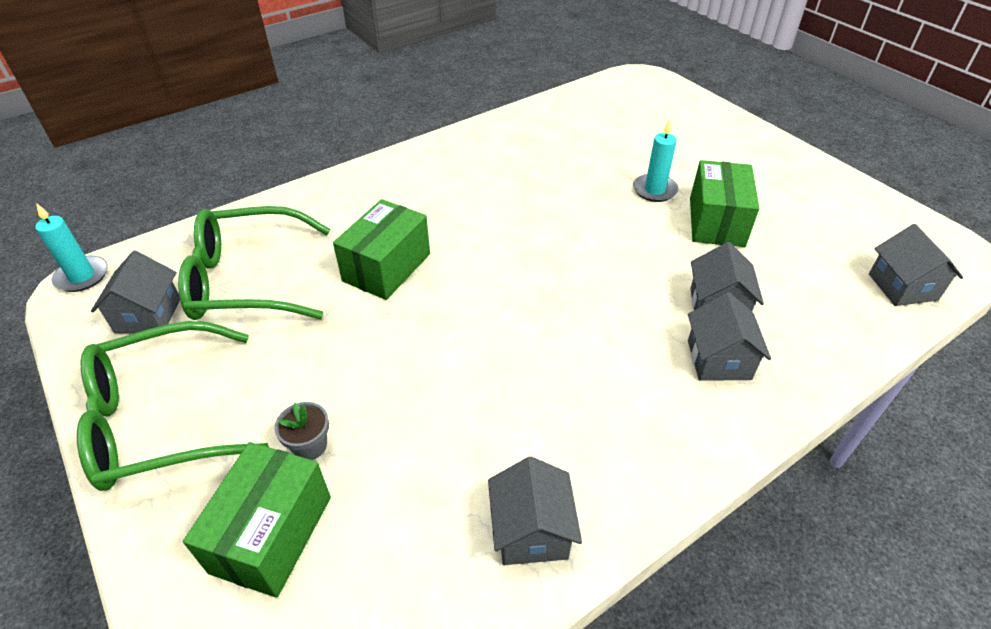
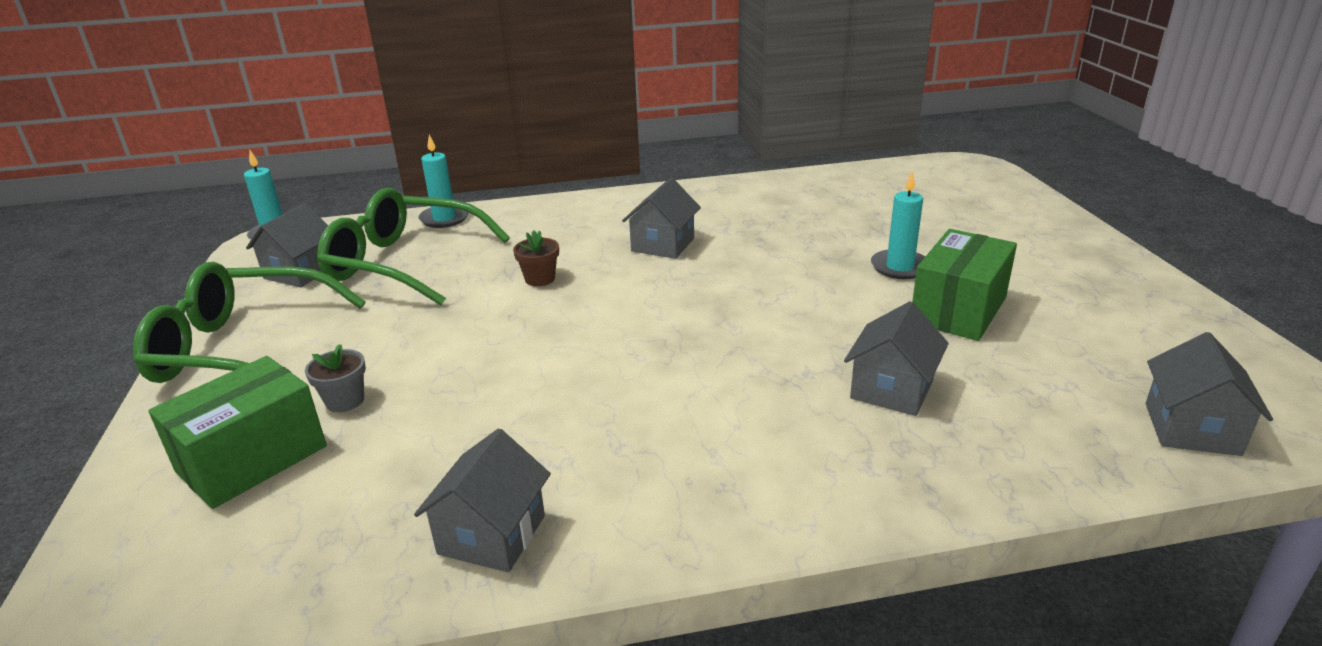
camera: 25 degrees right, 15 degrees down
(247, 219) = (444, 218): none -> turquoise candle
(387, 267) = (540, 279): green box -> brown flower pot
(718, 359) = (850, 440): grey house -> grey house (663, 245)

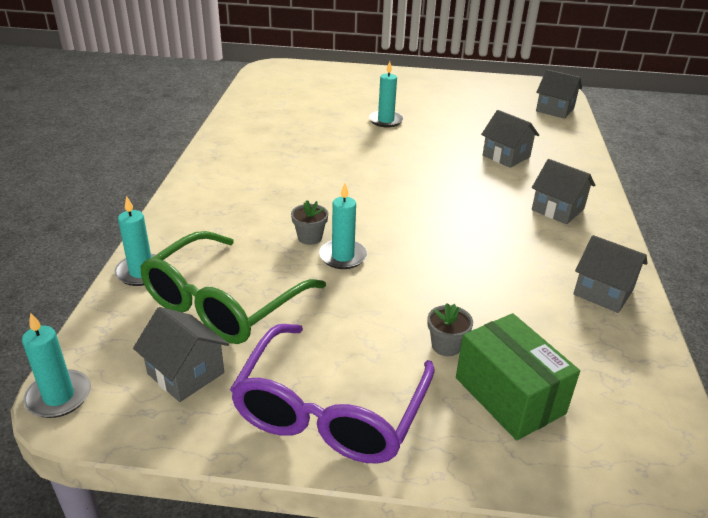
camera: 75 degrees left, 5 degrees up
(243, 348) = (330, 410): green glasses -> purple glasses
(508, 305) = (343, 256): none -> turquoise candle
(540, 279) = (310, 237): brown flower pot -> grey flower pot
(663, 245) = (295, 181): grey house -> grey house (557, 209)
(958, 310) = (441, 121): green box -> none

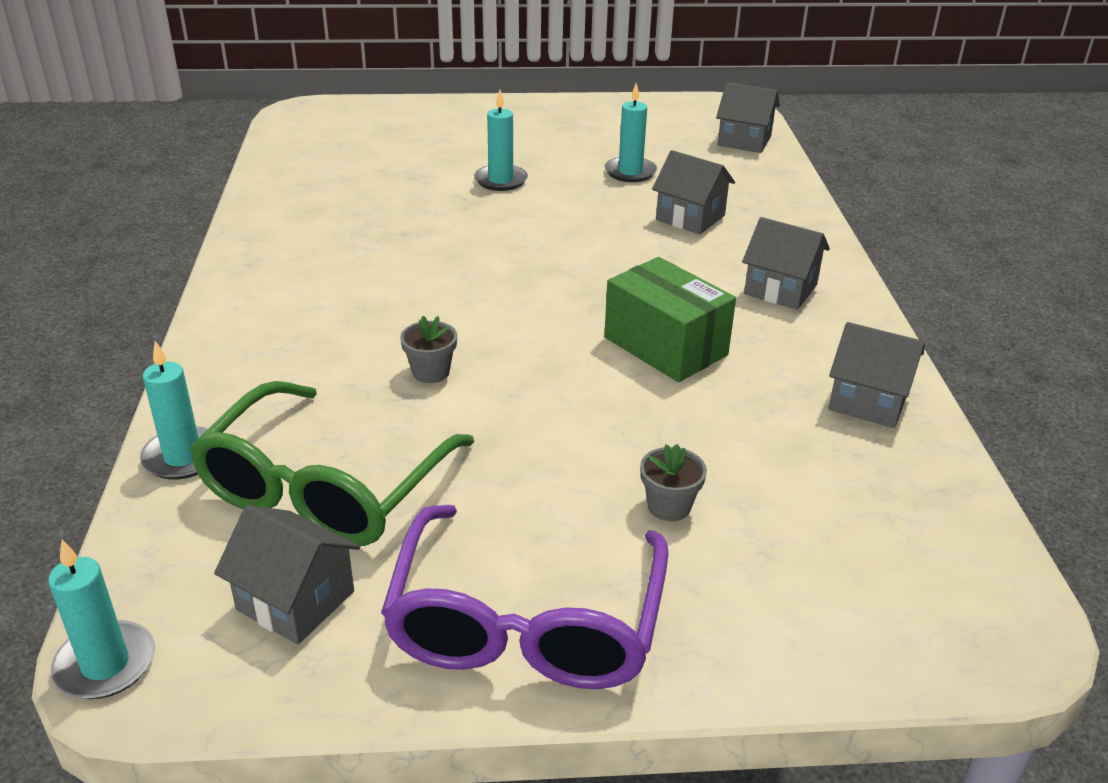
camera: 10 degrees left, 0 degrees up
(343, 256) = (487, 395): turquoise candle -> turquoise candle (630, 172)
(509, 395) = (772, 564): green box -> green box (665, 346)

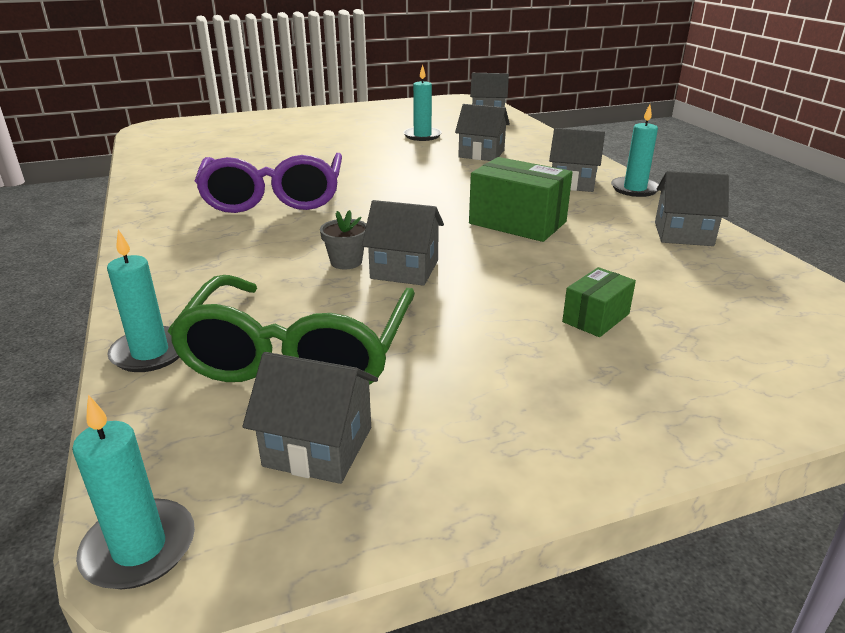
camera: 15 degrees left, 5 degrees down
(490, 395) = (404, 269): none -> grey house
(501, 180) = (331, 148): turquoise candle -> turquoise candle (634, 189)
(526, 623) = (542, 421): purple glasses -> purple glasses (274, 197)
(669, 506) = (596, 318): grey flower pot -> green box

